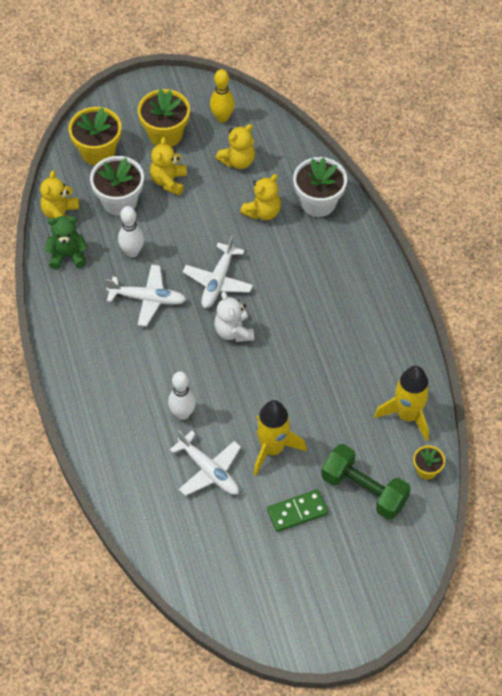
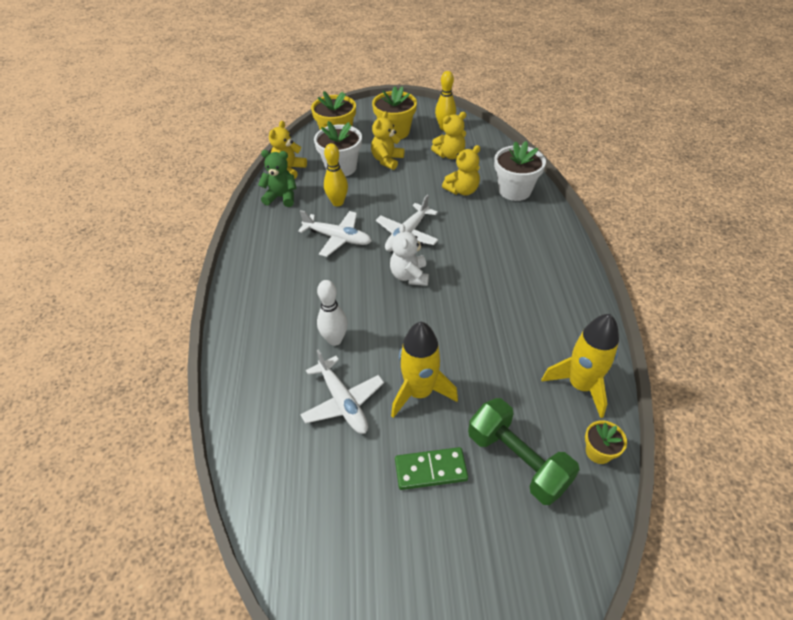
camera: 15 degrees right, 10 degrees down
(132, 252) = (337, 202): white bowling pin -> yellow bowling pin

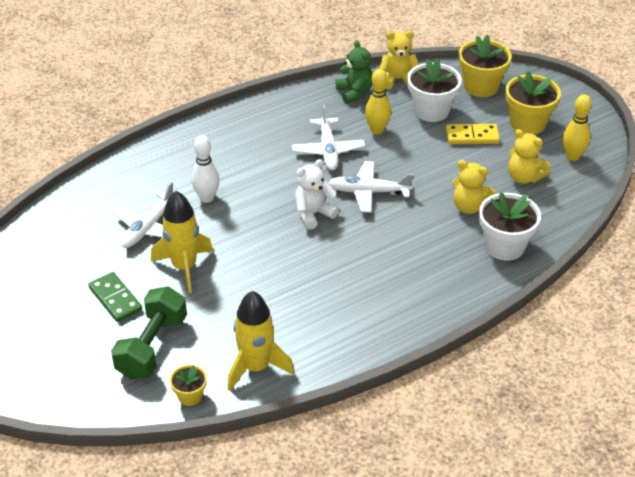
camera: 60 degrees right, 5 degrees down
(387, 160) = (472, 136): yellow teddy bear -> yellow domino

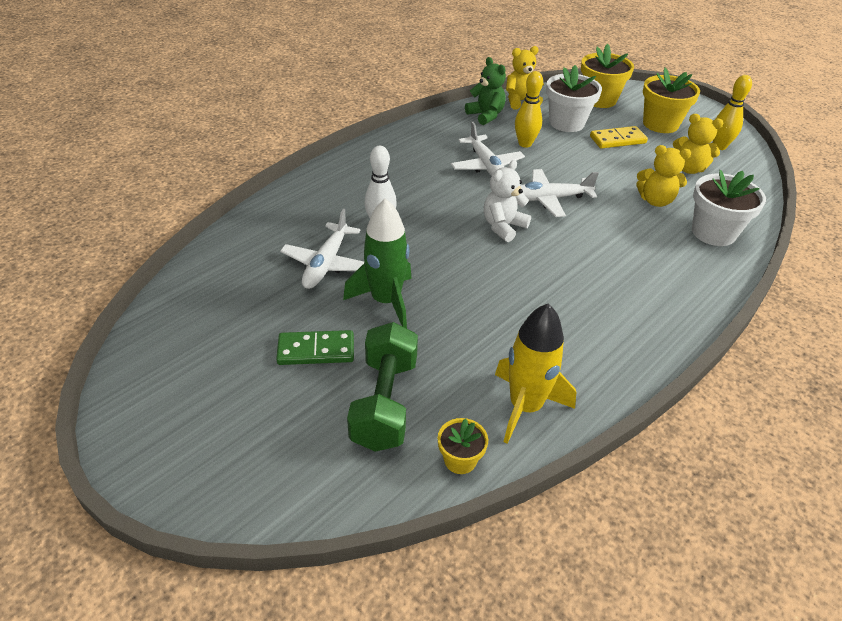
camera: 15 degrees left, 0 degrees up
(115, 299) = (316, 350): green domino -> green domino turned 45 degrees counterclockwise
(184, 267) = (386, 301): yellow rocket -> green rocket

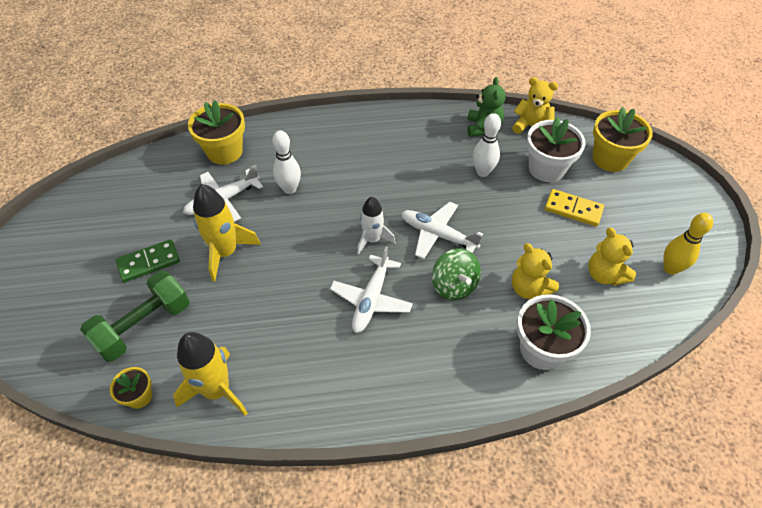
camera: 40 degrees right, 10 degrees up
(316, 350) = (149, 262): green domino -> green domino turned 60 degrees counterclockwise
(386, 301) = (225, 252): green rocket -> yellow rocket
(486, 166) = (425, 177): white plane -> white plane (371, 299)
(503, 227) = (372, 240): white teddy bear -> white rocket
(525, 144) = (482, 172): yellow bowling pin -> white bowling pin
(605, 225) = (454, 285): none -> green spinning top
(660, 124) = (639, 214): yellow flower pot -> yellow flower pot (224, 151)

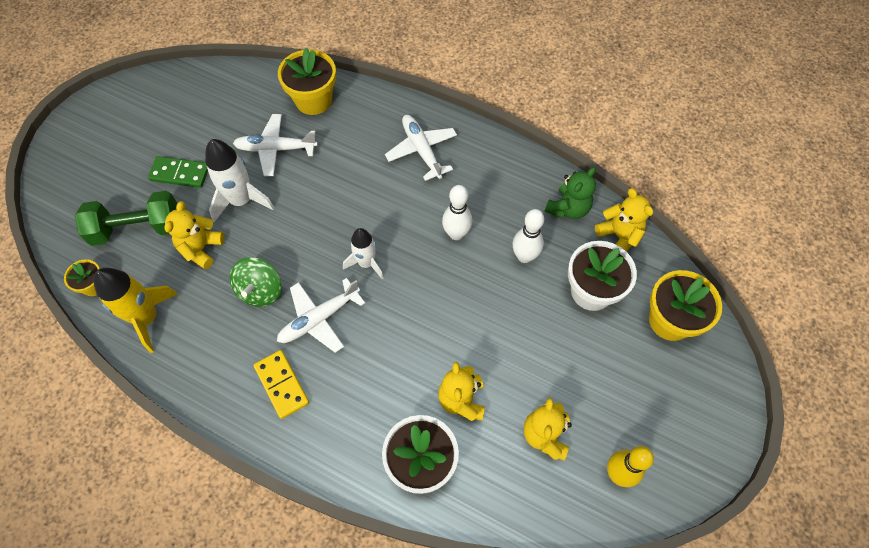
camera: 35 degrees right, 10 degrees up
(220, 307) = (201, 248): none -> yellow teddy bear
(225, 252) = (241, 200): yellow rocket -> white rocket
(289, 189) = (338, 170): white bowling pin -> white bowling pin (456, 234)
(438, 235) = (426, 295): white plane -> white plane (422, 151)
(454, 285) = (398, 352): green spinning top -> green spinning top (260, 290)
(573, 209) = (577, 350): yellow domino -> yellow domino (281, 385)

